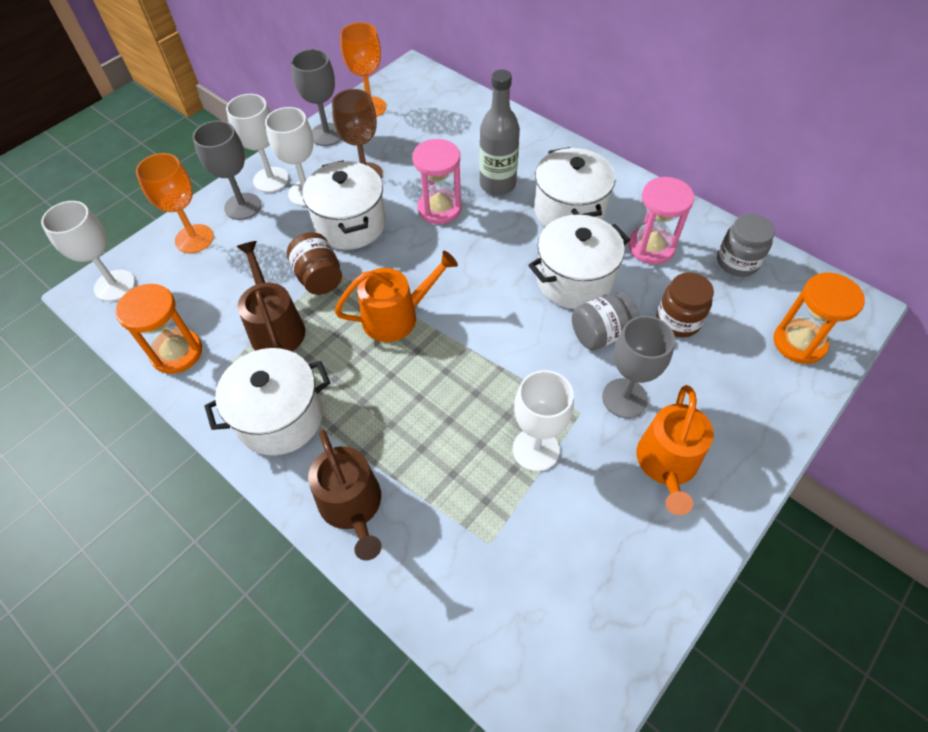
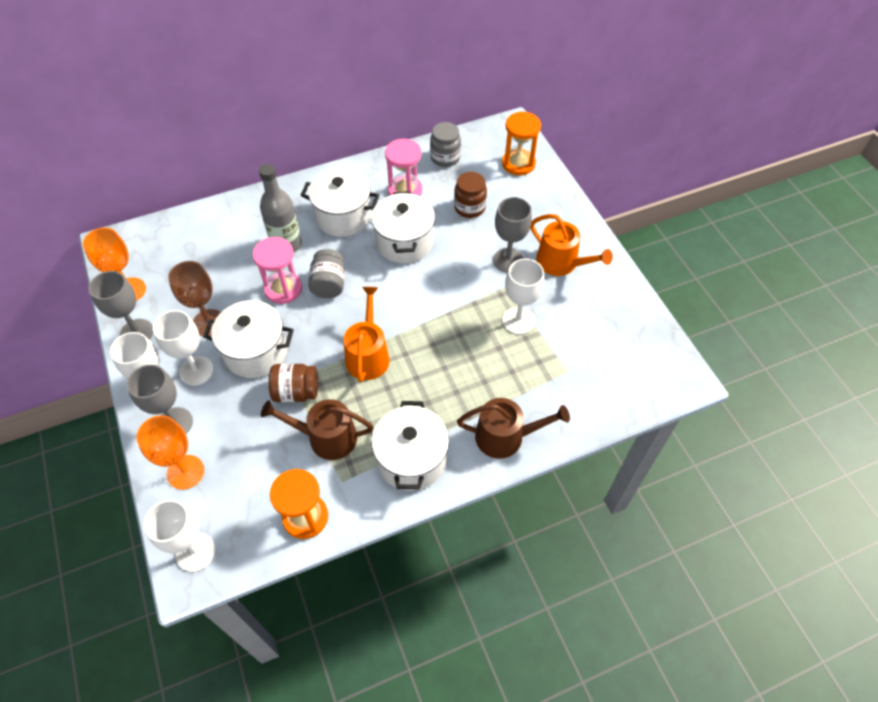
camera: 65 degrees left, 0 degrees up
(601, 333) = (455, 249): grey jar -> grey jar (329, 284)

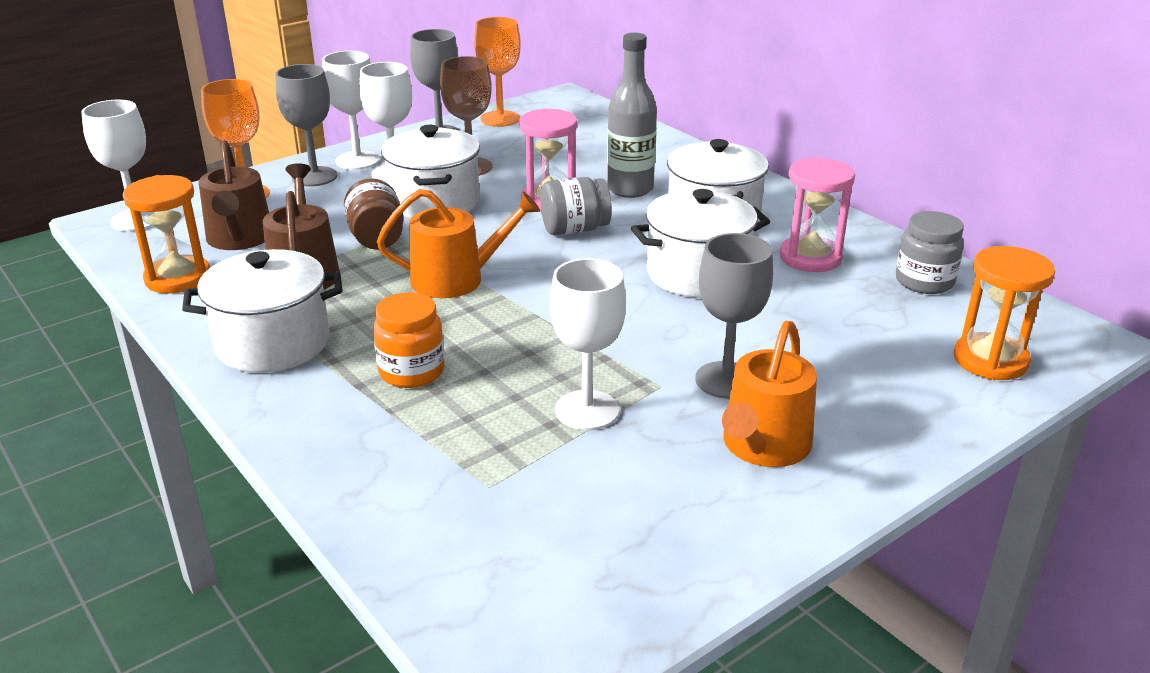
camera: 75 degrees right, 25 degrees down
(463, 391) = (411, 372): none -> orange jar
(469, 207) = (824, 322): brown jar -> none
(506, 437) = (325, 429): brown watering can -> brown watering can (239, 239)

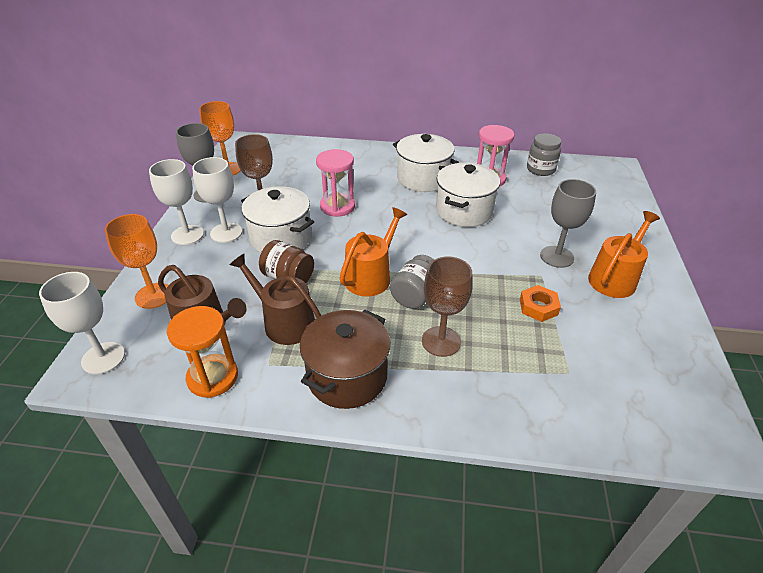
camera: 45 degrees left, 10 degrees up
(273, 343) = (347, 376): white pot -> brown pot
(314, 177) = (178, 259): grey goblet -> none
(411, 372) = (441, 341): orange jar -> brown goblet
(574, 229) = (376, 216): grey jar -> grey jar (415, 295)
(587, 410) = (538, 307): white goblet -> orange nut
(630, 189) = (363, 181): grey bottle -> none
(763, 446) = (614, 278): orange watering can -> orange watering can turned 120 degrees counterclockwise
(990, 360) = (610, 193): orange hourglass -> none

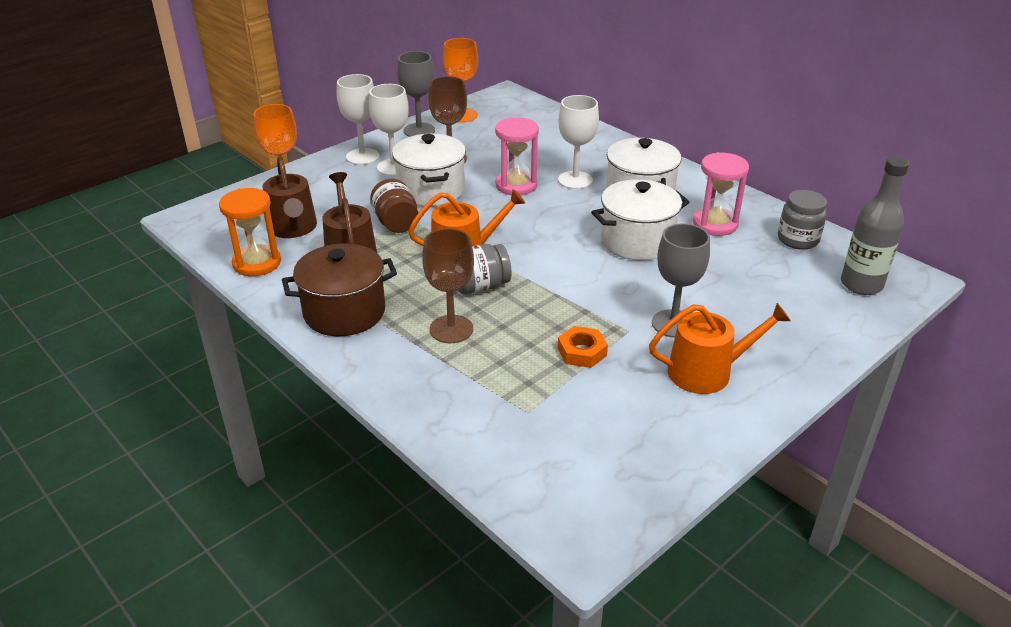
camera: 40 degrees right, 5 degrees down
(103, 358) = (208, 216): white goblet -> white goblet (575, 180)
(603, 182) = (861, 284): none -> grey bottle

